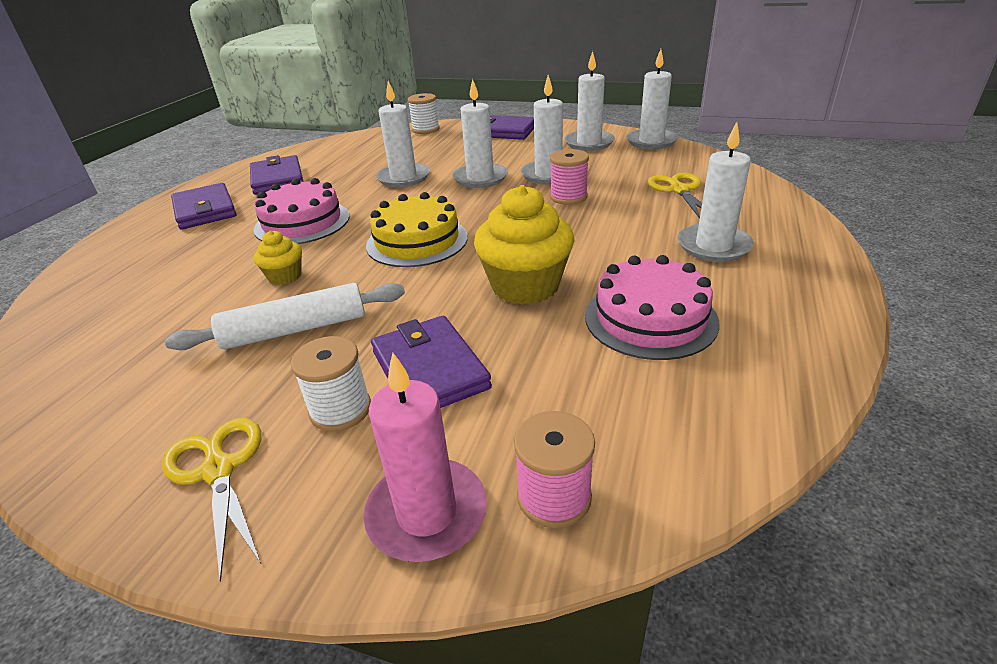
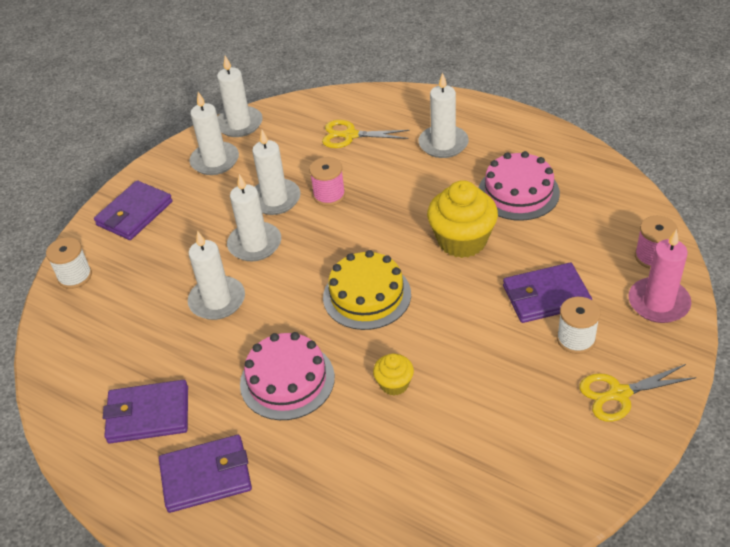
camera: 75 degrees left, 10 degrees up
(295, 329) = (480, 369): white rolling pin -> none

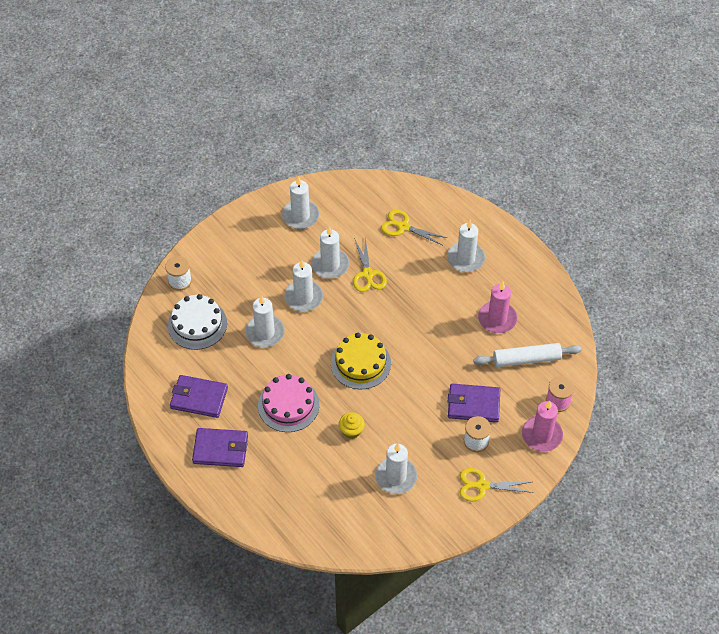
camera: 15 degrees right, 10 degrees up
(116, 320) = (197, 324): none -> white cake
(134, 213) = (232, 243): purple wallet -> none
(239, 124) = (329, 188): white candle -> white candle (396, 477)
(329, 195) = (368, 275): pink spool -> yellow scissors
(462, 240) = (440, 344): yellow cupcake -> none
(518, 192) = (497, 319): pink cake -> pink candle
(582, 223) = (526, 359): none -> white rolling pin

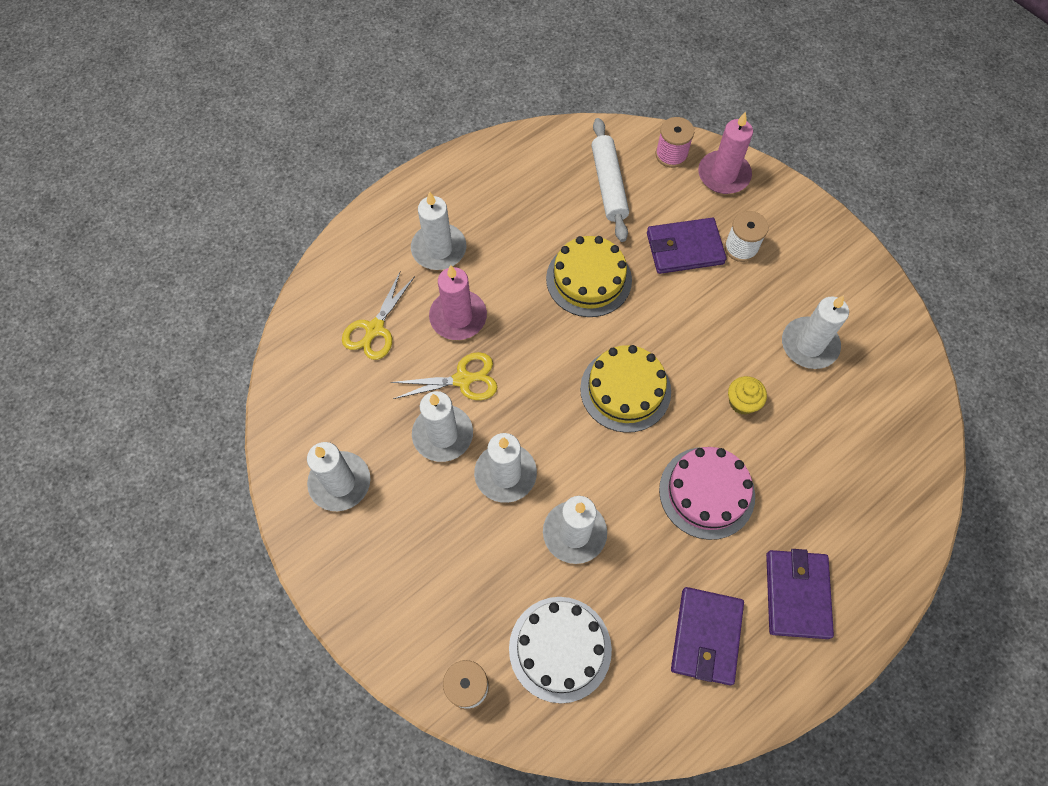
camera: 90 degrees left, 10 degrees up
(445, 344) = (588, 279): none -> yellow cake
(473, 404) = (684, 248): purple wallet -> purple wallet turned 75 degrees clockwise
(481, 485) = (807, 244): yellow scissors -> none
(497, 319) = (544, 215): pink candle -> pink candle (458, 317)

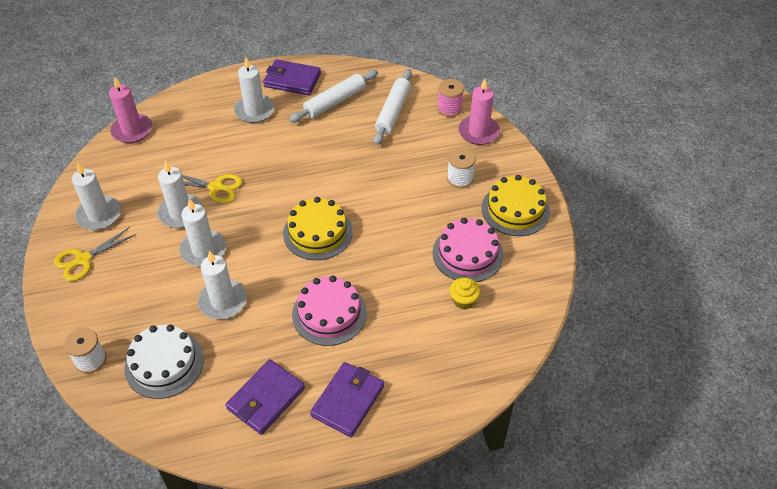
camera: 25 degrees right, 15 degrees down
(374, 330) = (181, 140): yellow scissors -> yellow scissors (82, 260)
(458, 317) = (239, 152): pink candle -> pink candle (132, 130)
(530, 197) = (335, 102): none -> white rolling pin
(588, 279) = (340, 160): yellow cake -> yellow cake (515, 209)
(684, 248) = (419, 165): purple wallet -> purple wallet (292, 80)
(742, 402) = (393, 270): yellow cupcake -> yellow cupcake (463, 300)
(809, 345) = (467, 253): white candle -> pink cake

